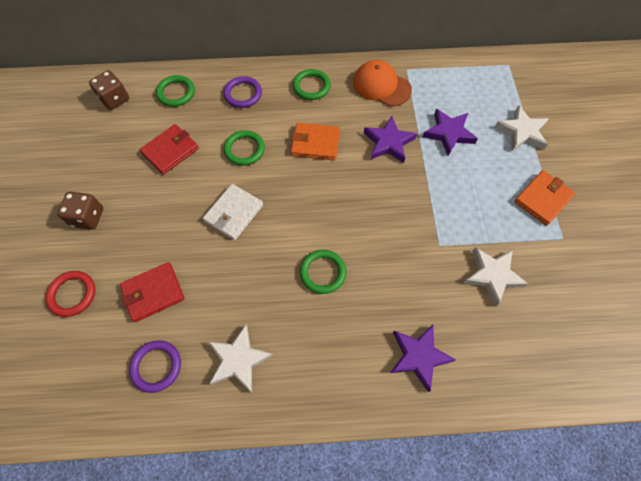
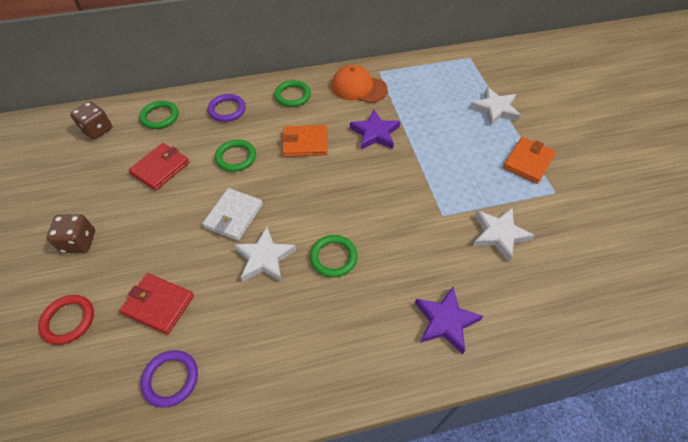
camera: 10 degrees left, 10 degrees down
(153, 293) = (158, 304): red wallet -> red wallet turned 60 degrees clockwise
(239, 360) = (260, 356): white star -> white star (265, 258)
(449, 133) = (429, 119): purple star -> none

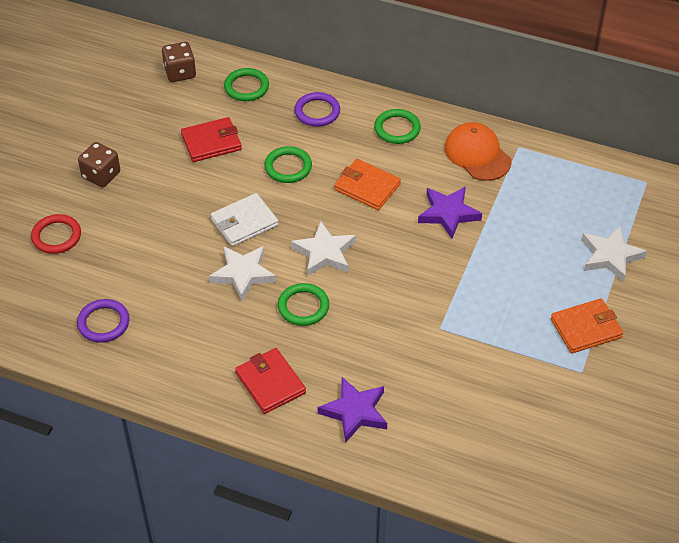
camera: 35 degrees right, 5 degrees down
(158, 304) = (131, 262): red wallet -> red wallet (270, 383)
(499, 234) = (478, 375): white star -> white star (324, 253)

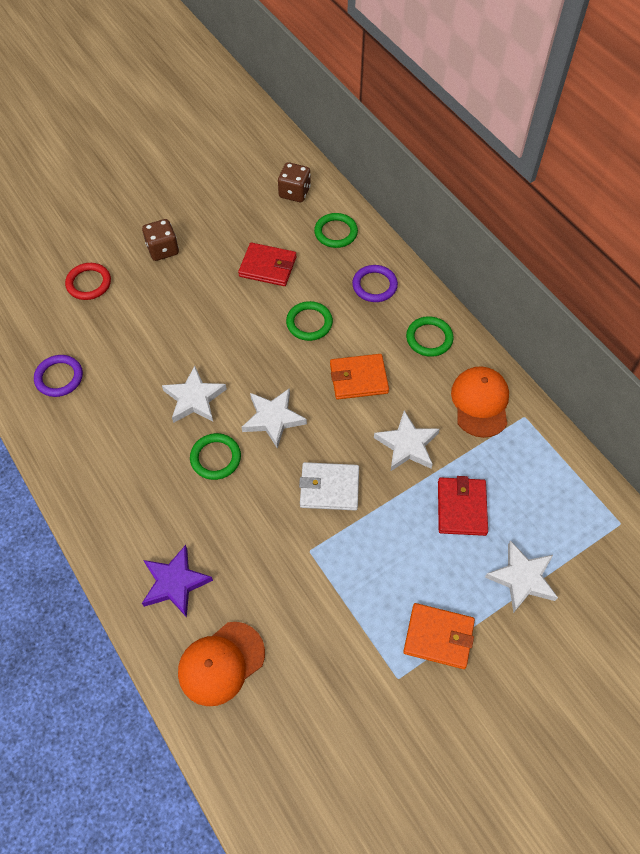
camera: 35 degrees right, 10 degrees up
(244, 222) = (234, 353): white wallet -> white wallet (329, 488)
(270, 383) = (133, 511): red wallet -> red wallet (461, 508)
(367, 187) = (358, 378): orange wallet -> orange wallet turned 75 degrees counterclockwise
(443, 442) = (221, 663): none -> orange cap
(448, 213) = (407, 445): purple star -> white star

